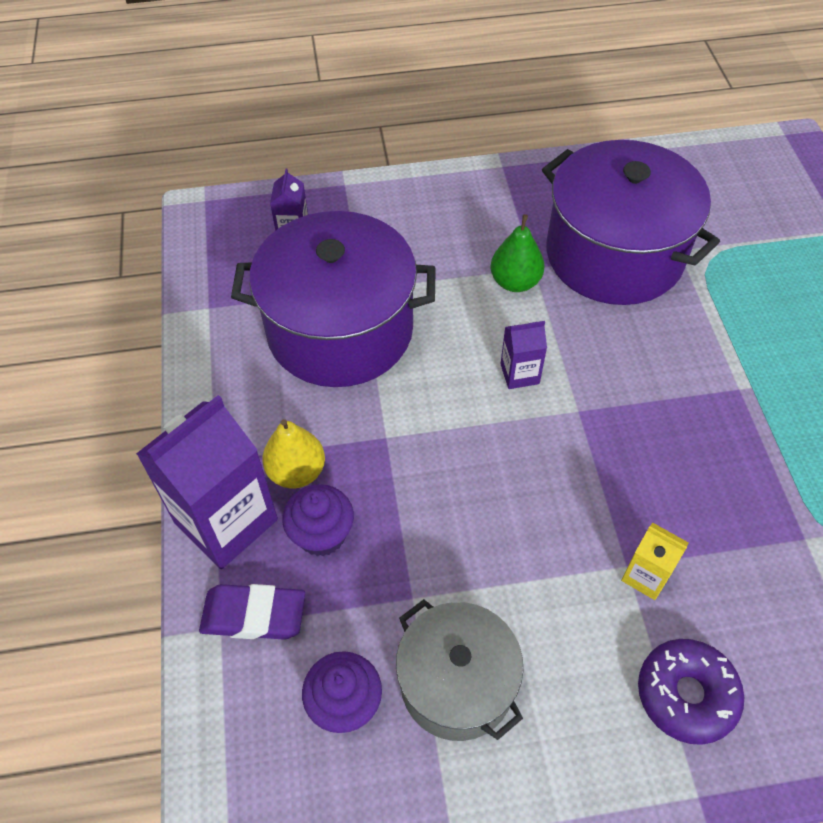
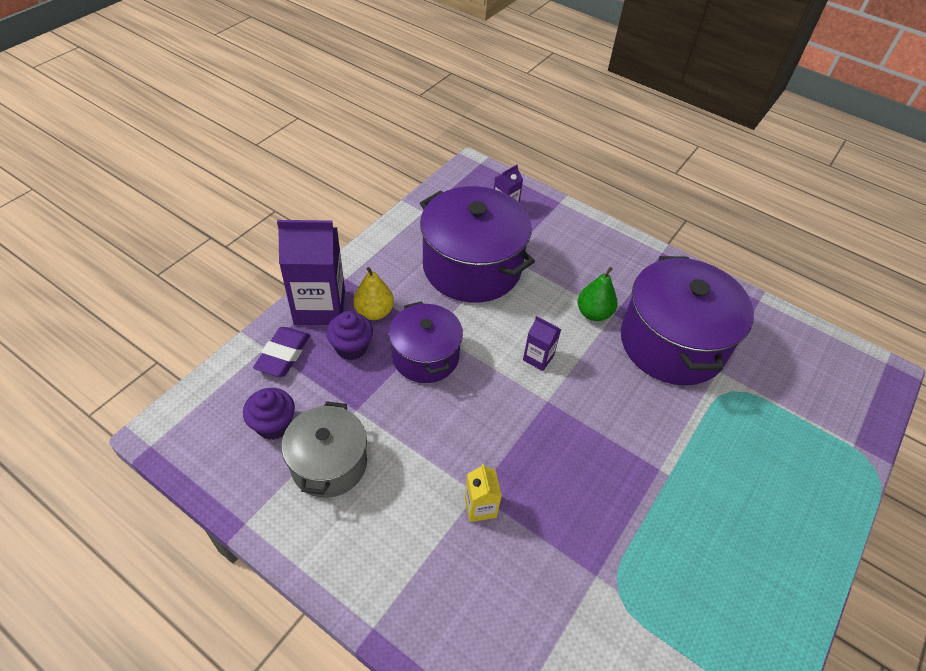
camera: 40 degrees right, 5 degrees down
(254, 615) = (283, 355): purple eraser -> purple eraser turned 60 degrees clockwise
(411, 472) = (425, 356): none -> purple pot
(686, 694) = (428, 578): purple donut -> none

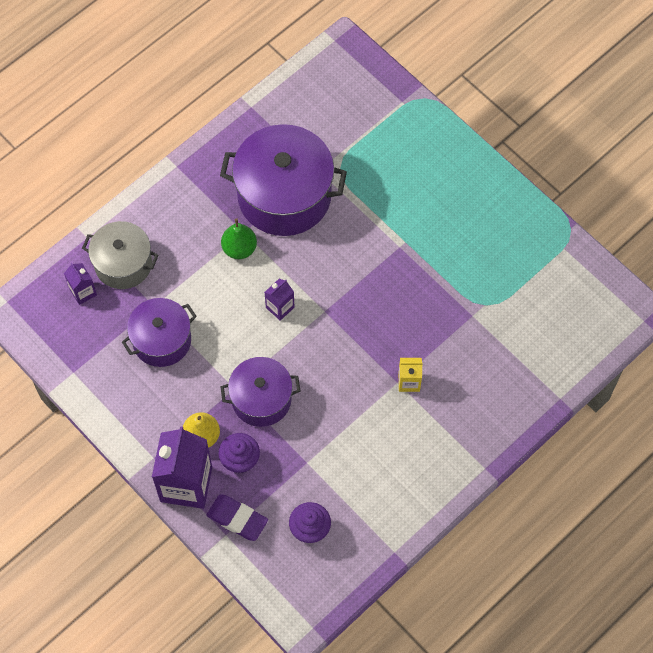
camera: 75 degrees left, 15 degrees up
(329, 463) = (354, 487): grey pot -> grey pot (123, 264)
(472, 267) = (162, 340): purple pot -> purple pot, size x0.61

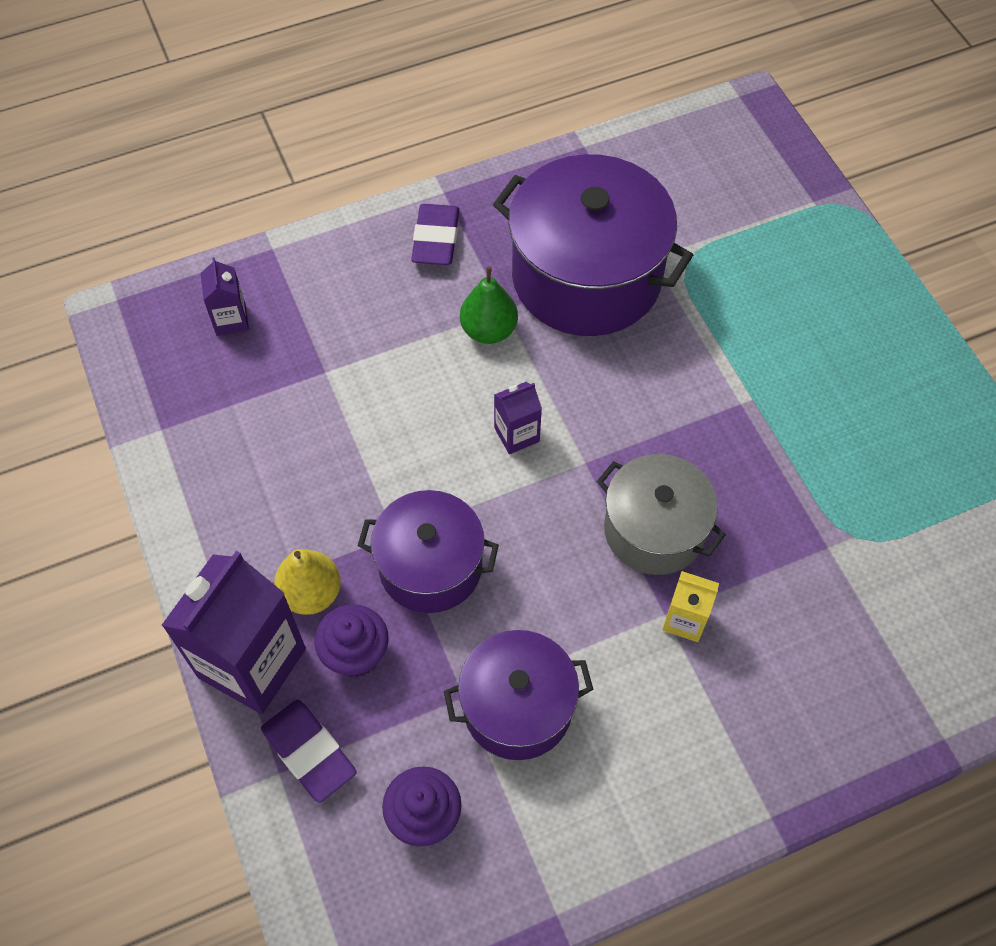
camera: 20 degrees right, 5 degrees down
(123, 264) = (307, 299): grey pot -> grey pot (654, 530)
(162, 340) = (314, 425): purple pot -> purple pot (517, 707)
(184, 199) = (436, 239): none -> purple eraser

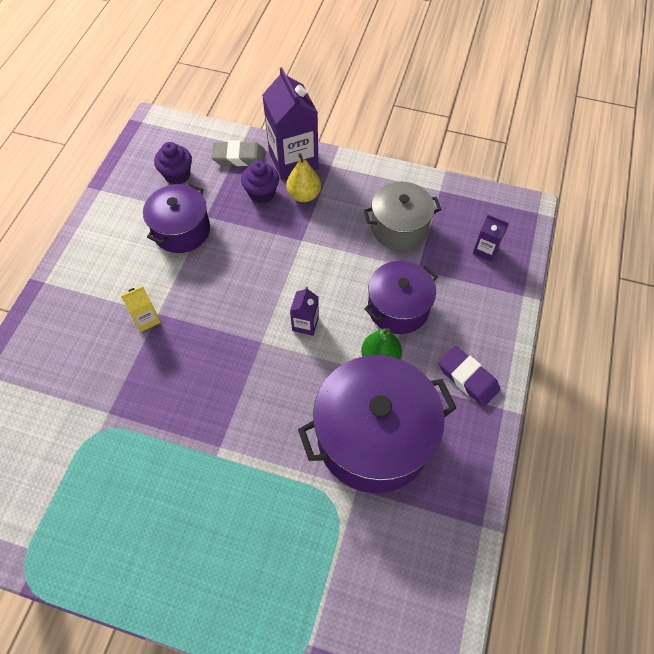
camera: 130 degrees right, 0 degrees up
(309, 752) = (239, 157): purple eraser -> grey eraser
(430, 566) = (273, 243): purple pot -> purple pot (398, 308)
(654, 530) = (198, 342): grey pot -> grey pot (399, 227)

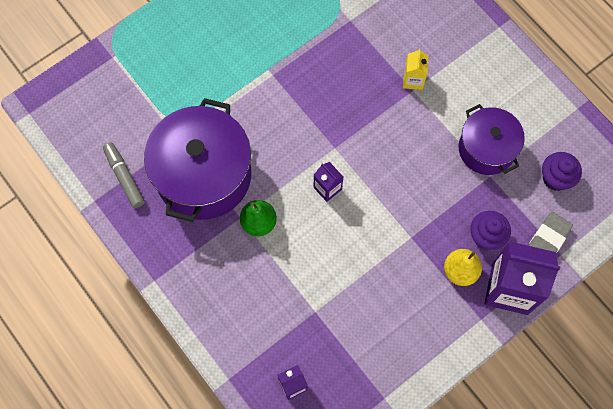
camera: 125 degrees right, 10 degrees up
(398, 308) = (291, 268): purple pot -> none
(399, 227) = (368, 328): grey pot -> none
(435, 514) = (124, 177): none -> grey marker
(467, 378) = (195, 274): purple eraser -> none

